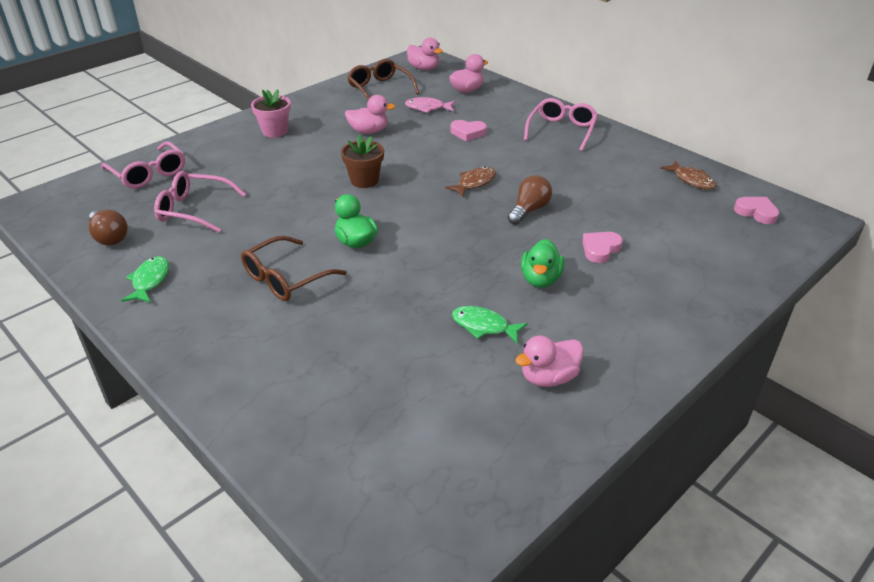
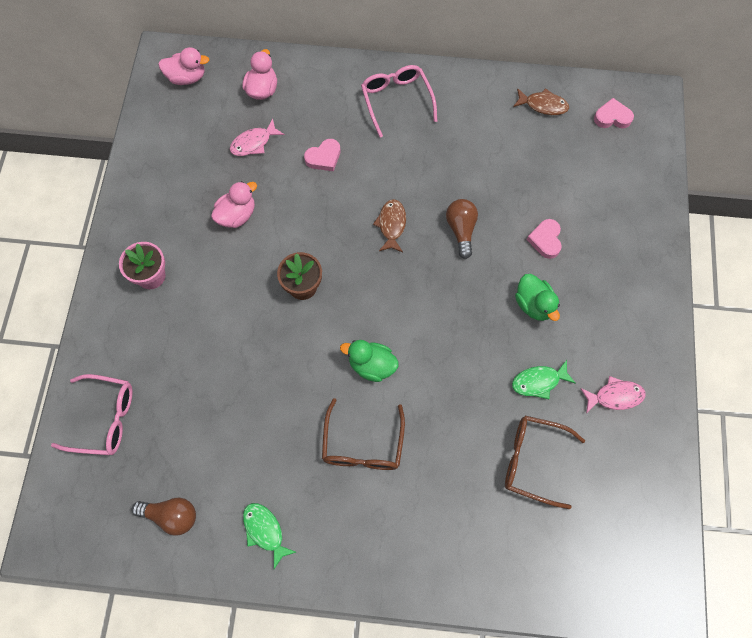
camera: 40 degrees left, 30 degrees up
(193, 210) = (201, 431): pink glasses -> none
(379, 89) = (178, 141): brown glasses -> brown glasses (532, 461)
(548, 377) = (615, 396): pink duck -> pink fish

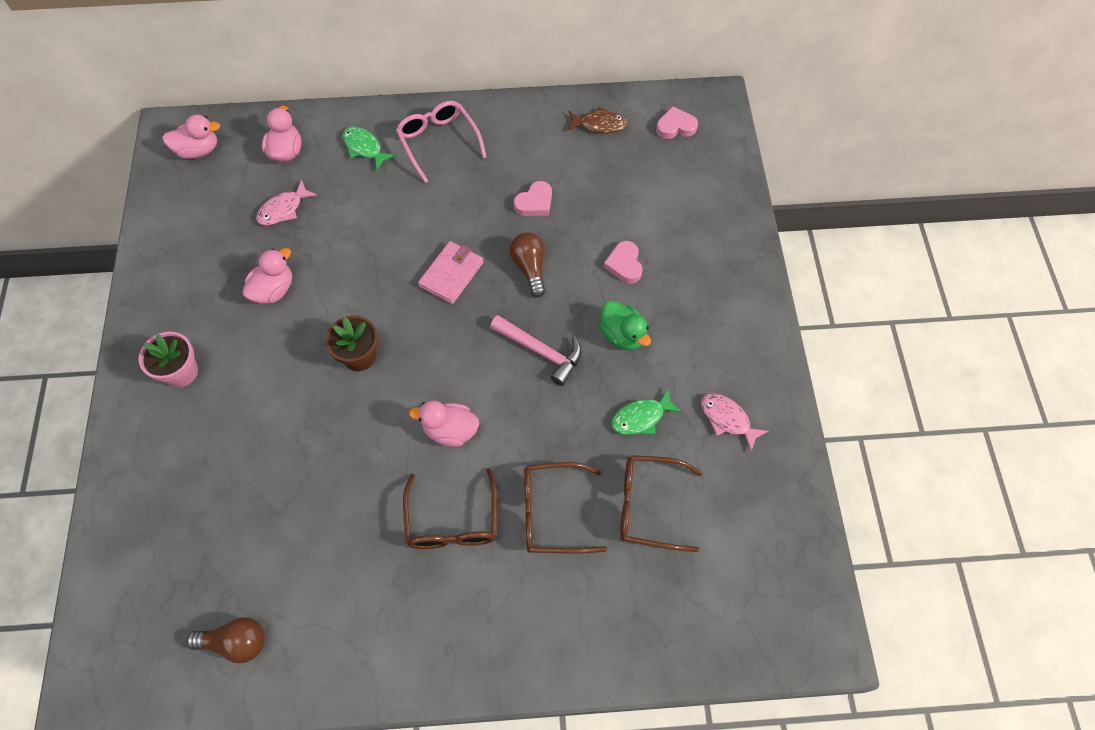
camera: 10 degrees left, 5 degrees down
(105, 419) = (144, 543): pink glasses -> none
(265, 531) = (350, 640): green fish -> green fish (364, 148)
(324, 157) = (365, 213): pink heart -> pink heart (535, 202)
(371, 365) = (450, 431): green duck -> pink duck
(391, 225) = (451, 274): brown fish -> pink wallet
(448, 452) = (551, 513): none -> brown glasses
(459, 308) = (541, 351): none -> pink hammer
(615, 396) = (727, 419): pink fish -> pink fish turned 120 degrees counterclockwise

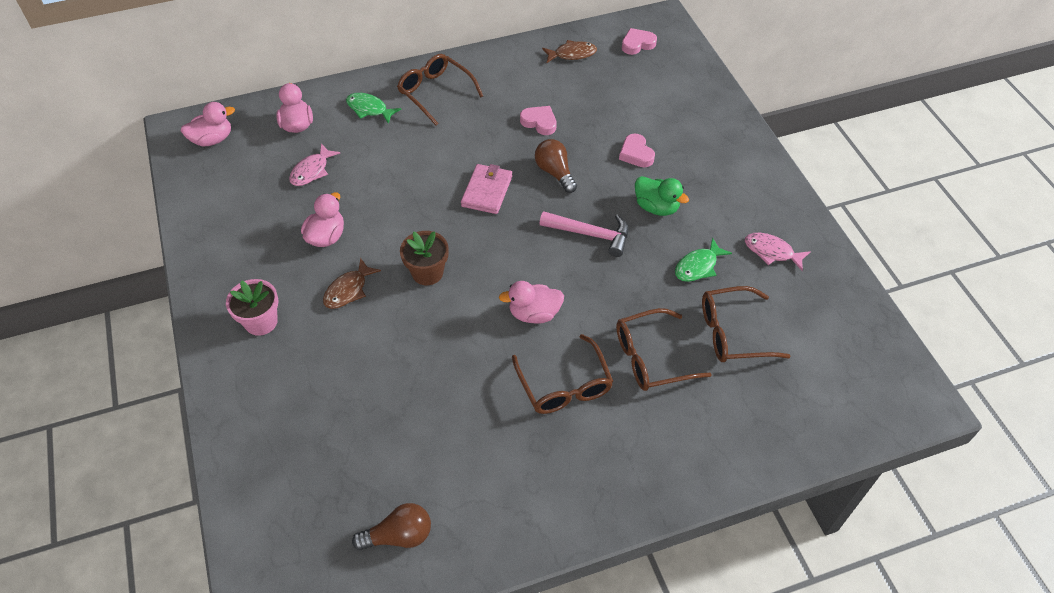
camera: 15 degrees left, 10 degrees down
(275, 357) = (348, 290): none -> brown fish
(438, 141) = (435, 92): pink glasses -> brown glasses
(535, 202) = (539, 122): pink heart -> pink heart turned 90 degrees counterclockwise

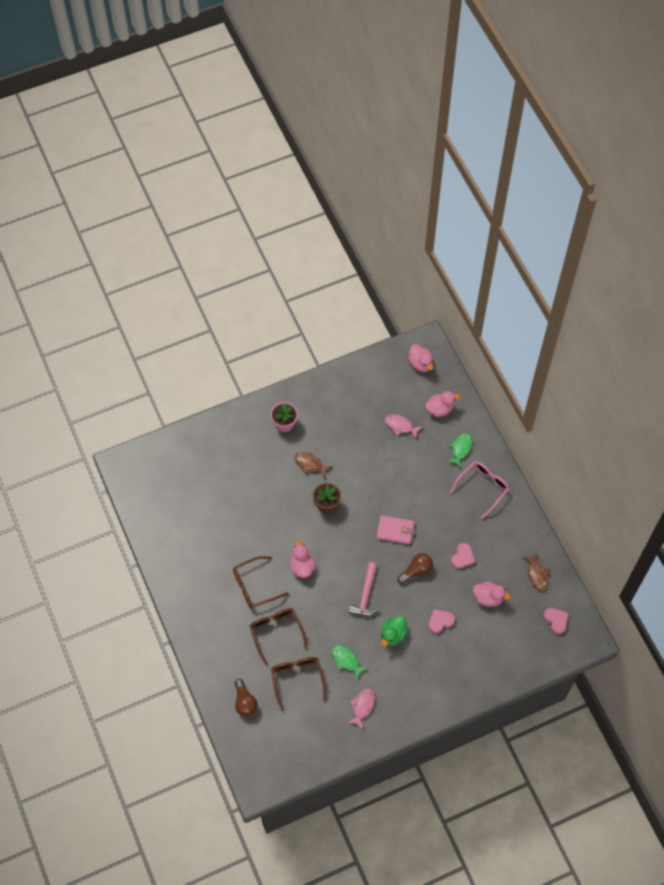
camera: 85 degrees right, 10 degrees up
(326, 236) = (348, 445): pink duck -> pink duck (488, 598)
(399, 535) = (164, 514): brown light bulb -> brown light bulb (245, 702)
(435, 92) = (483, 487): brown glasses -> pink glasses

